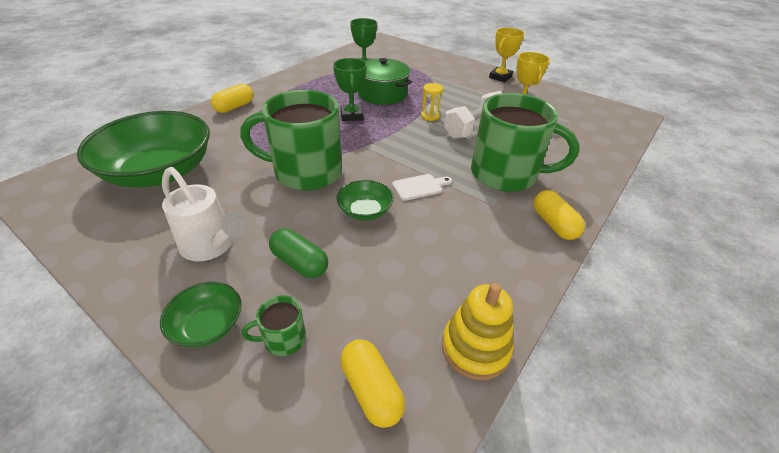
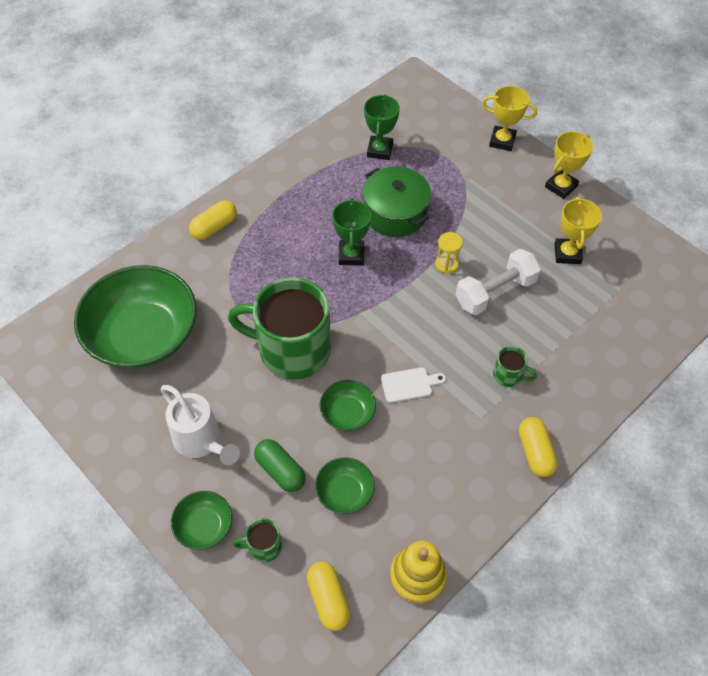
camera: 10 degrees right, 15 degrees up
(373, 275) = (344, 492): none -> green bowl
(450, 60) = (502, 141): none -> yellow trophy
(506, 174) = (509, 375): green mug -> green mug, size x0.41

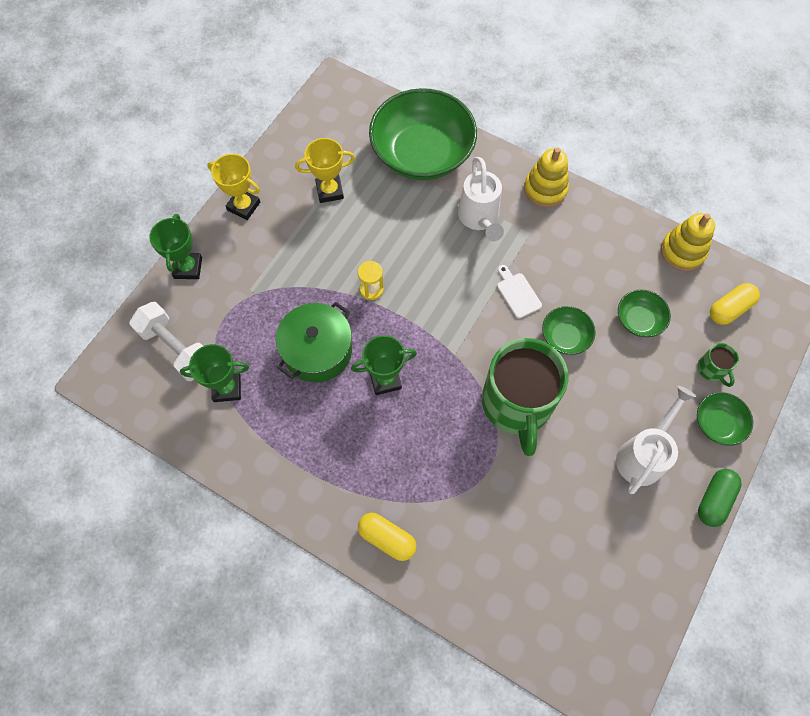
camera: 105 degrees left, 10 degrees up
(143, 335) = (552, 560): green bowl -> green bowl (422, 154)
(280, 470) = (642, 377): green capsule -> green capsule (714, 500)
(495, 292) = (393, 242): white dumbbell -> white dumbbell (177, 348)
(502, 141) = (188, 268): yellow trophy -> green trophy
(509, 375) = (479, 218): green mug -> white watering can
(535, 452) = (545, 189): yellow capsule -> yellow stacking toy

